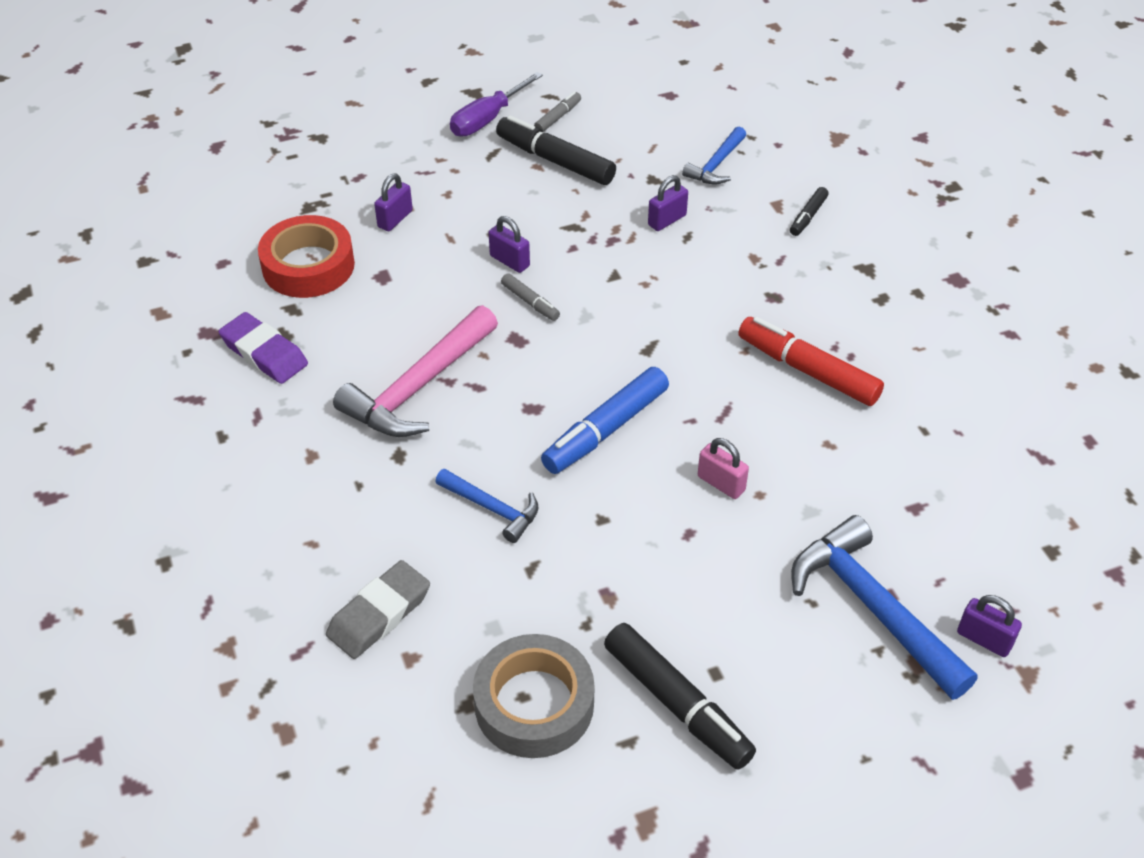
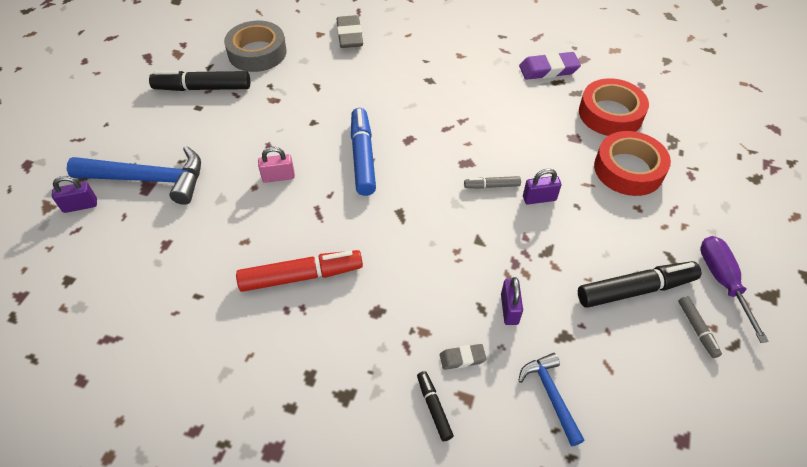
camera: 130 degrees right, 5 degrees up
(395, 219) = (628, 169): purple padlock -> red tape
(418, 387) = (468, 107): pink hammer -> none
(493, 509) = (362, 92): blue hammer -> none
(748, 223) = (462, 358): none -> grey eraser

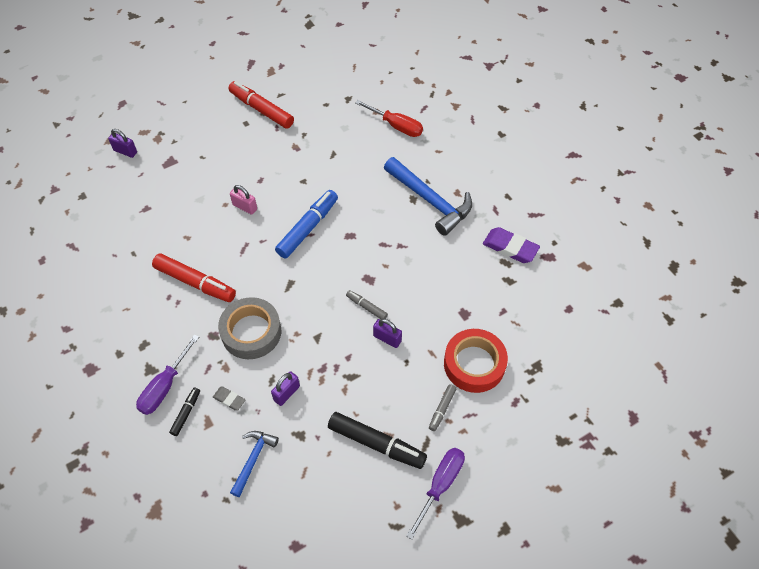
camera: 40 degrees right, 5 degrees up
(149, 179) = (174, 158): blue hammer -> blue hammer (430, 201)
(202, 88) = (261, 109): black marker -> red marker
(257, 53) = (320, 102): grey tape -> grey tape (251, 332)
(350, 35) = (396, 126): grey eraser -> red screwdriver
(381, 399) = (165, 386): none -> purple screwdriver
(610, 114) = (514, 314): red tape -> none
(697, 329) = (384, 497): grey marker -> grey marker (442, 409)

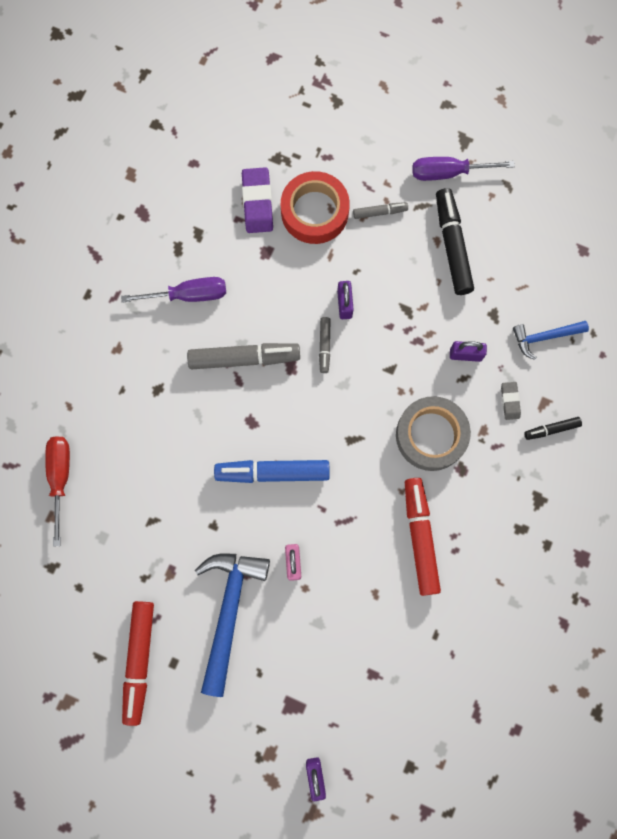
camera: 125 degrees left, 20 degrees up
(165, 386) = (543, 471): purple screwdriver -> purple screwdriver (188, 295)
(396, 256) = (244, 358): none -> grey marker
(430, 201) = (147, 369): blue hammer -> blue hammer (229, 611)
(510, 247) = (156, 254): purple eraser -> purple eraser (257, 202)

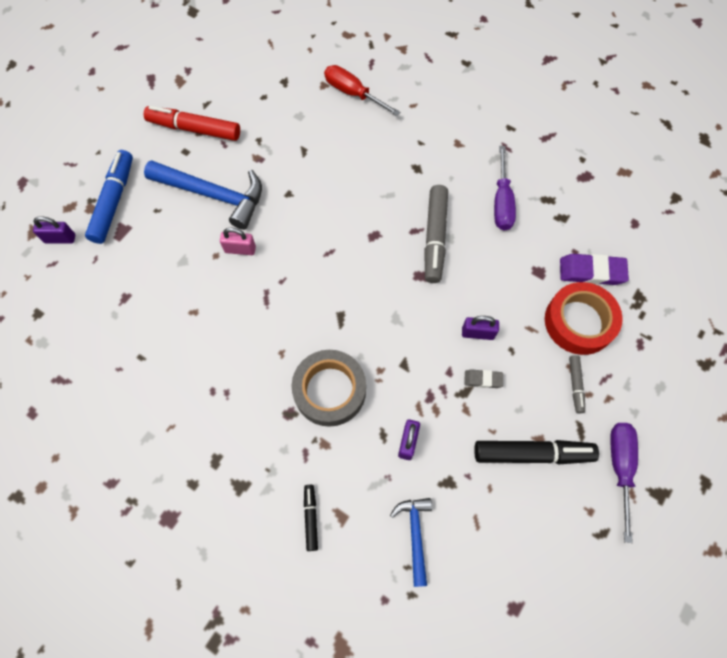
camera: 100 degrees right, 10 degrees down
(60, 478) = (353, 93): red screwdriver -> red screwdriver turned 150 degrees counterclockwise
(272, 472) = (324, 245): blue marker -> blue marker (114, 201)
(324, 346) = (437, 308): grey marker -> none
(420, 537) = (234, 361): red marker -> none
(510, 401) = (350, 479): grey eraser -> grey eraser (483, 379)

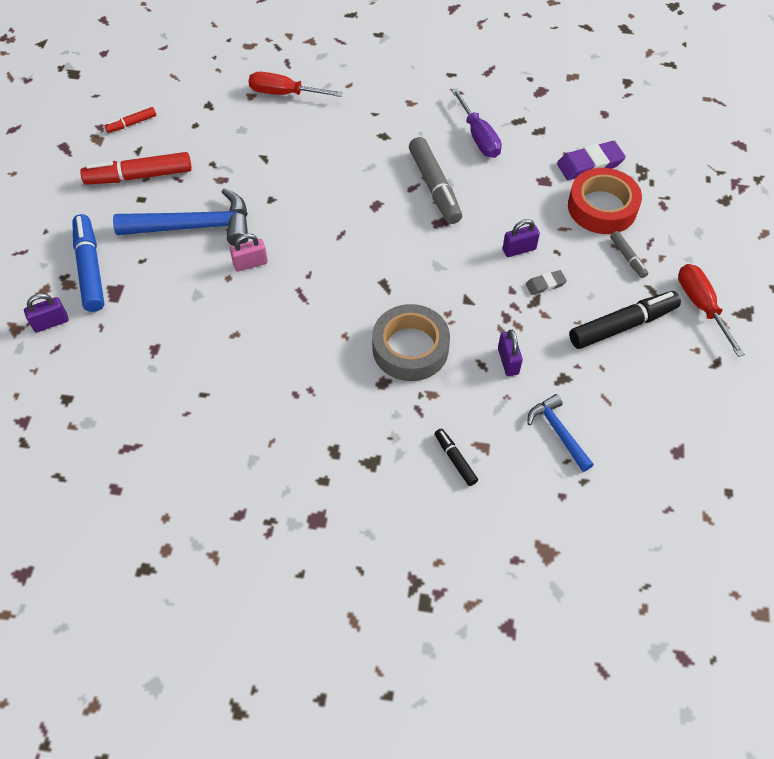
camera: 25 degrees left, 10 degrees down
(213, 76) = (131, 124): none -> red marker
(619, 468) = (701, 306): purple screwdriver -> red screwdriver

